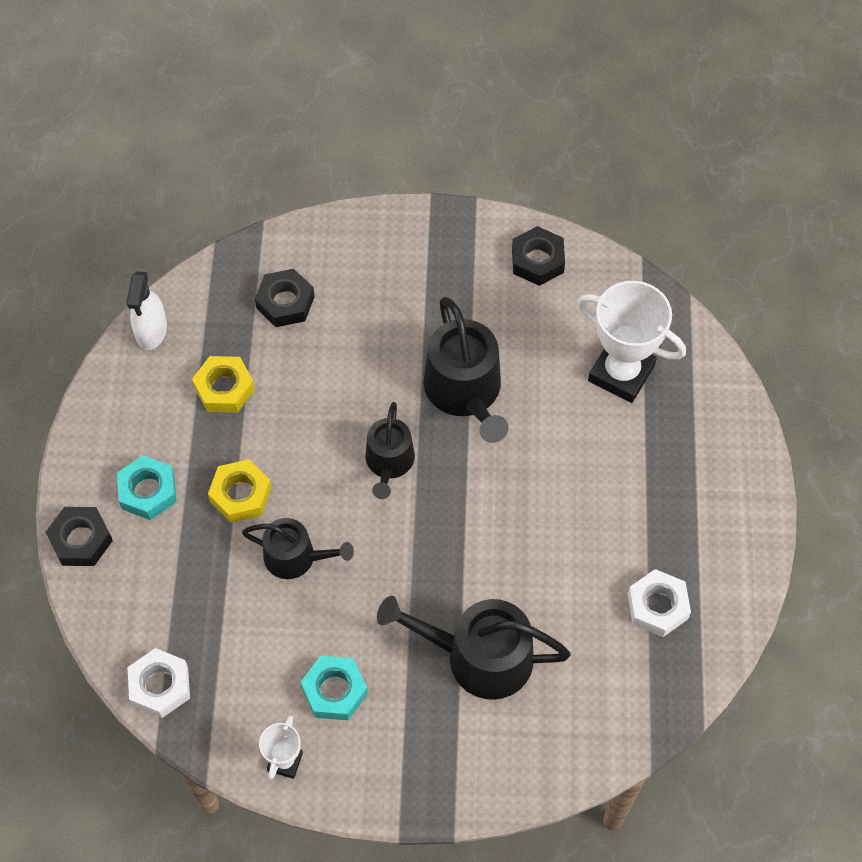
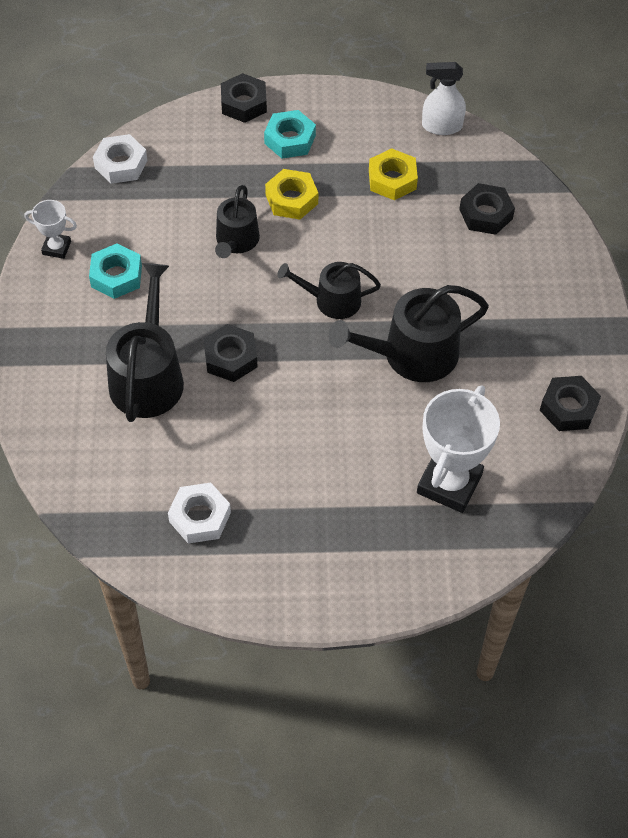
camera: 85 degrees right, 5 degrees down
(459, 569) = (230, 357): none -> black nut

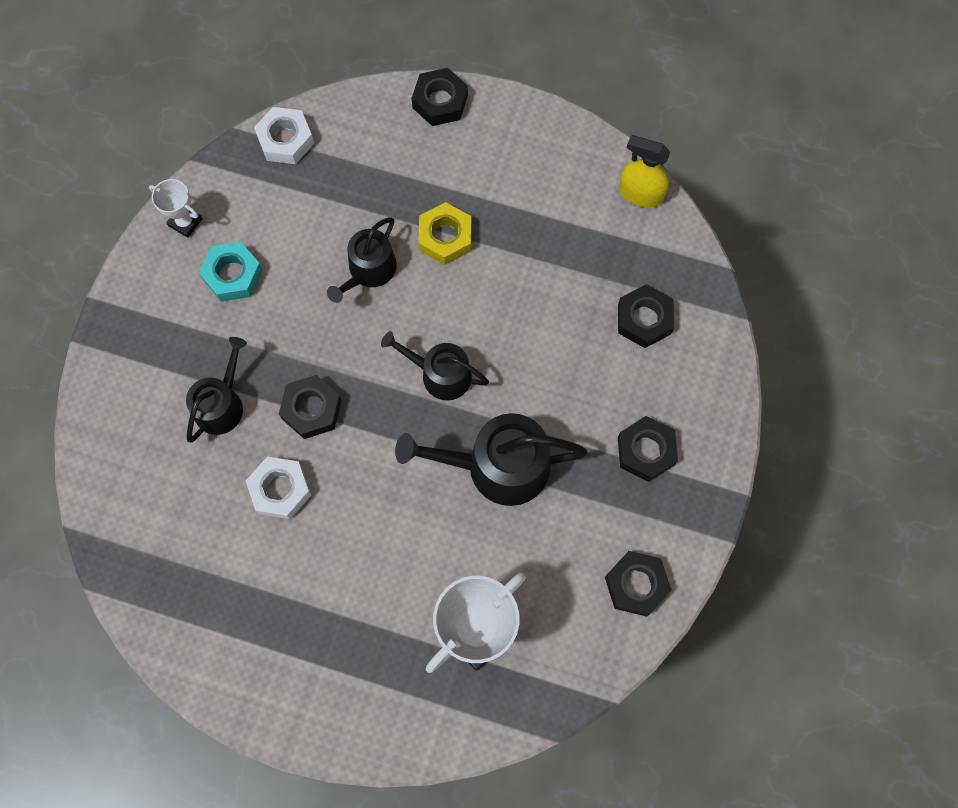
camera: 20 degrees right, 15 degrees up
(148, 376) = (222, 404): black watering can -> black watering can, size x0.62
(200, 517) = (213, 584): white nut -> white nut (280, 489)
(290, 139) = (471, 162): turquoise nut -> none
(392, 179) = (561, 245): yellow nut -> none
(441, 126) = (640, 193): white spray bottle -> yellow spray bottle
(531, 308) = (645, 451): none -> black nut

